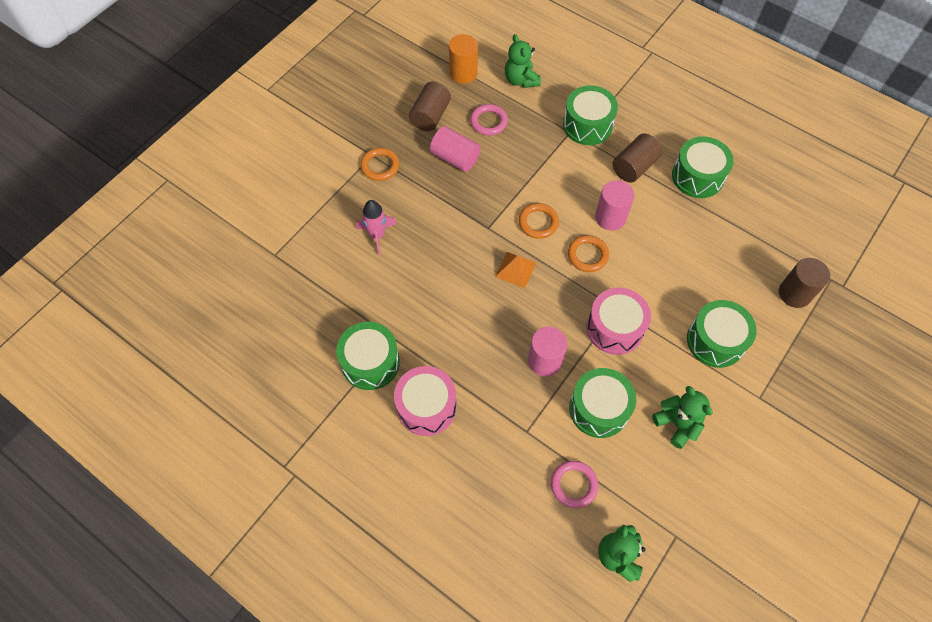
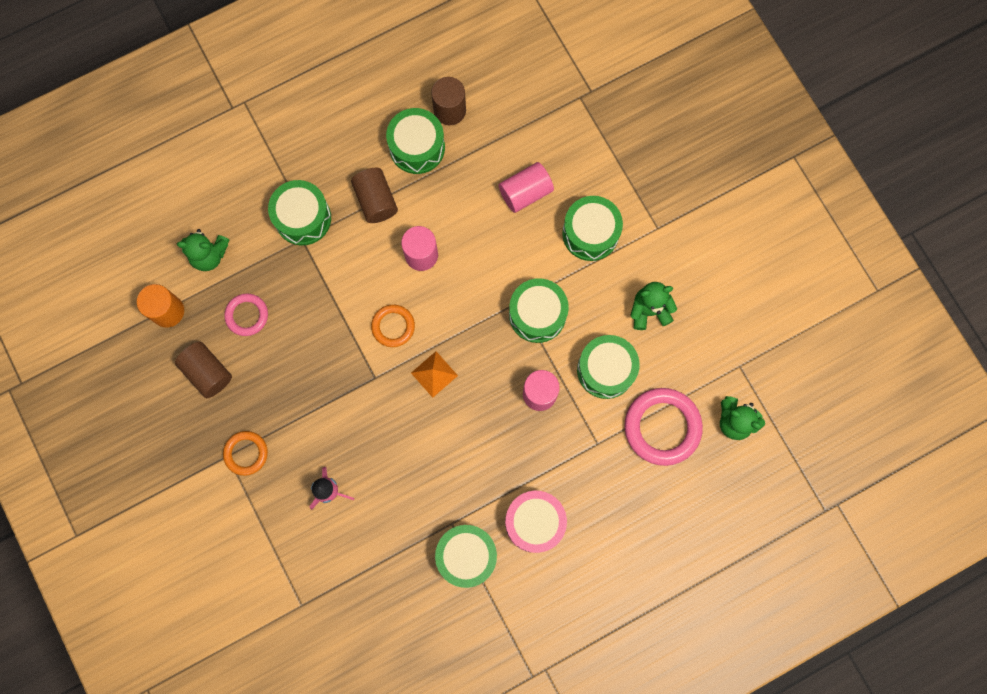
camera: 65 degrees left, 15 degrees up
(455, 158) = (275, 371): pink cylinder -> pink cylinder (525, 193)
(573, 485) = (662, 427): pink ring -> pink ring, size x1.75
(587, 255) = (451, 298): orange ring -> none
(615, 328) = (537, 314): pink drum -> green drum
(794, 293) = (578, 137): brown cylinder -> brown cylinder (450, 110)

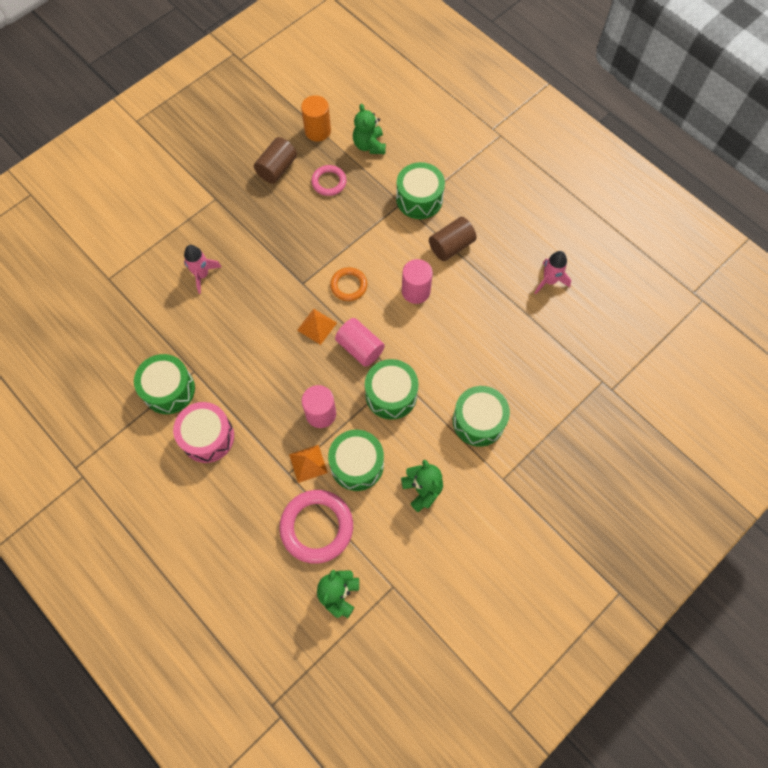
camera: 75 degrees right, 10 degrees down
(246, 453) = (220, 210): orange ring -> none
(417, 147) = (507, 264): green drum -> none
(450, 110) = (549, 281): brown cylinder -> pink rocket
(525, 193) = (497, 358): pink cylinder -> pink cylinder (360, 348)
(592, 420) = (308, 463): none -> orange pyramid

